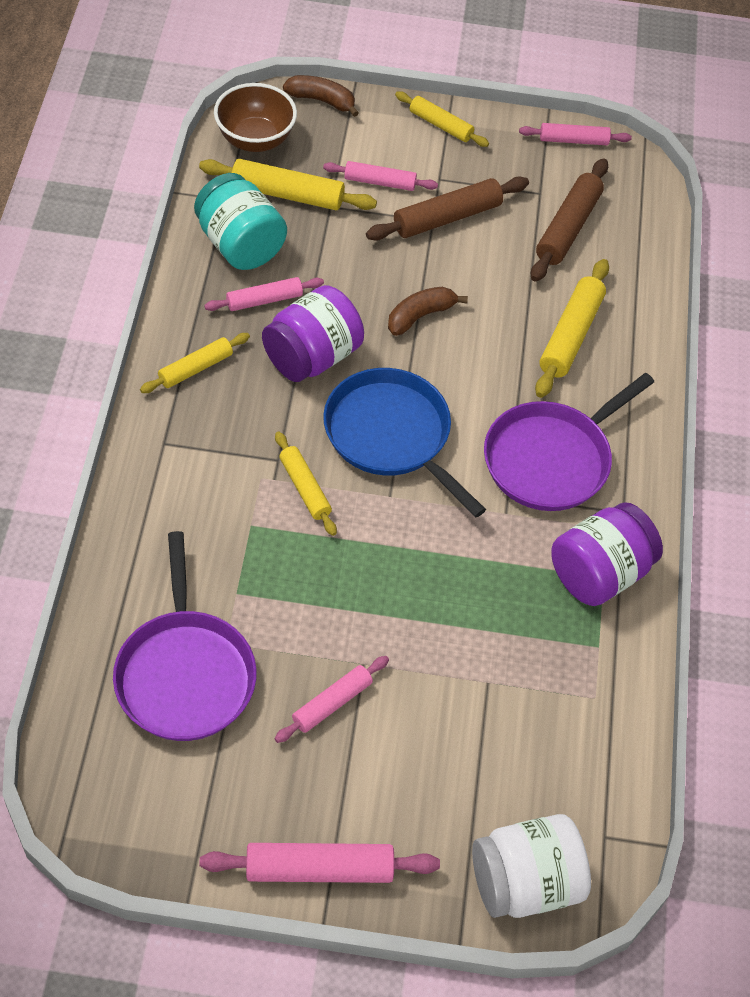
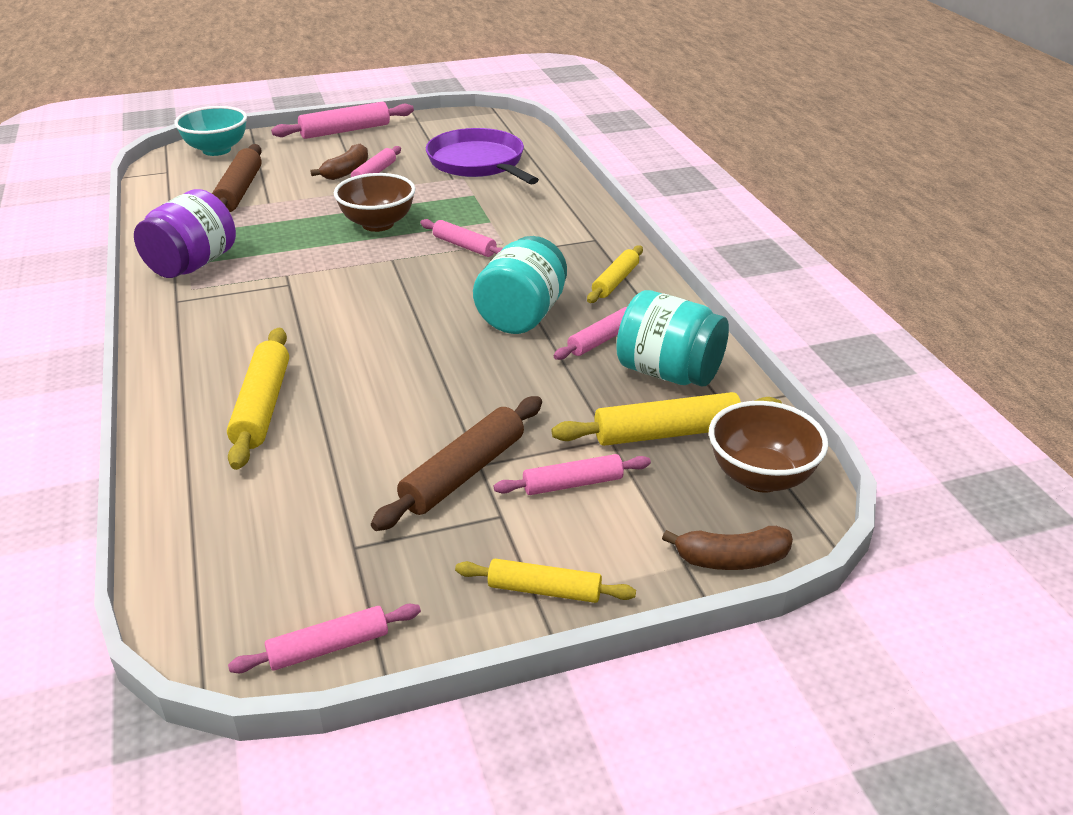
camera: 160 degrees right, 20 degrees down
(305, 488) = (464, 246): yellow rolling pin -> pink rolling pin
(312, 357) = (522, 316): purple jar -> turquoise jar
(377, 573) = (378, 224): none -> brown bowl
(391, 435) = (413, 290): blue pan -> none
(420, 316) = (438, 374): brown banana -> brown banana (346, 171)
(525, 882) = (216, 150): white jar -> turquoise bowl
(551, 459) = (255, 314): purple pan -> none
(568, 228) = (299, 515): brown rolling pin -> brown rolling pin (239, 191)

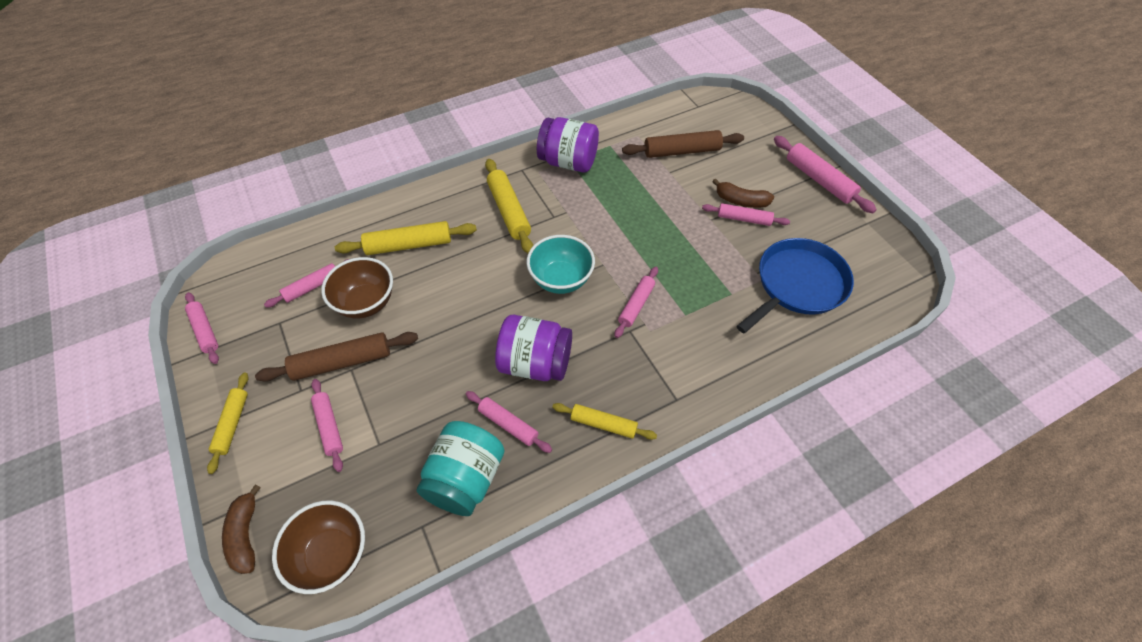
camera: 80 degrees right, 20 degrees up
(216, 150) = (745, 119): turquoise bowl -> turquoise bowl (561, 279)
(293, 510) = (312, 287): none -> pink rolling pin
(378, 224) = (656, 242): brown bowl -> brown bowl (366, 303)
(463, 473) = (342, 362): brown rolling pin -> brown rolling pin turned 45 degrees counterclockwise
(478, 163) = (798, 285): purple pan -> blue pan
(522, 316) = (535, 363): turquoise jar -> purple jar
(667, 433) = (385, 483): yellow rolling pin -> yellow rolling pin (509, 211)

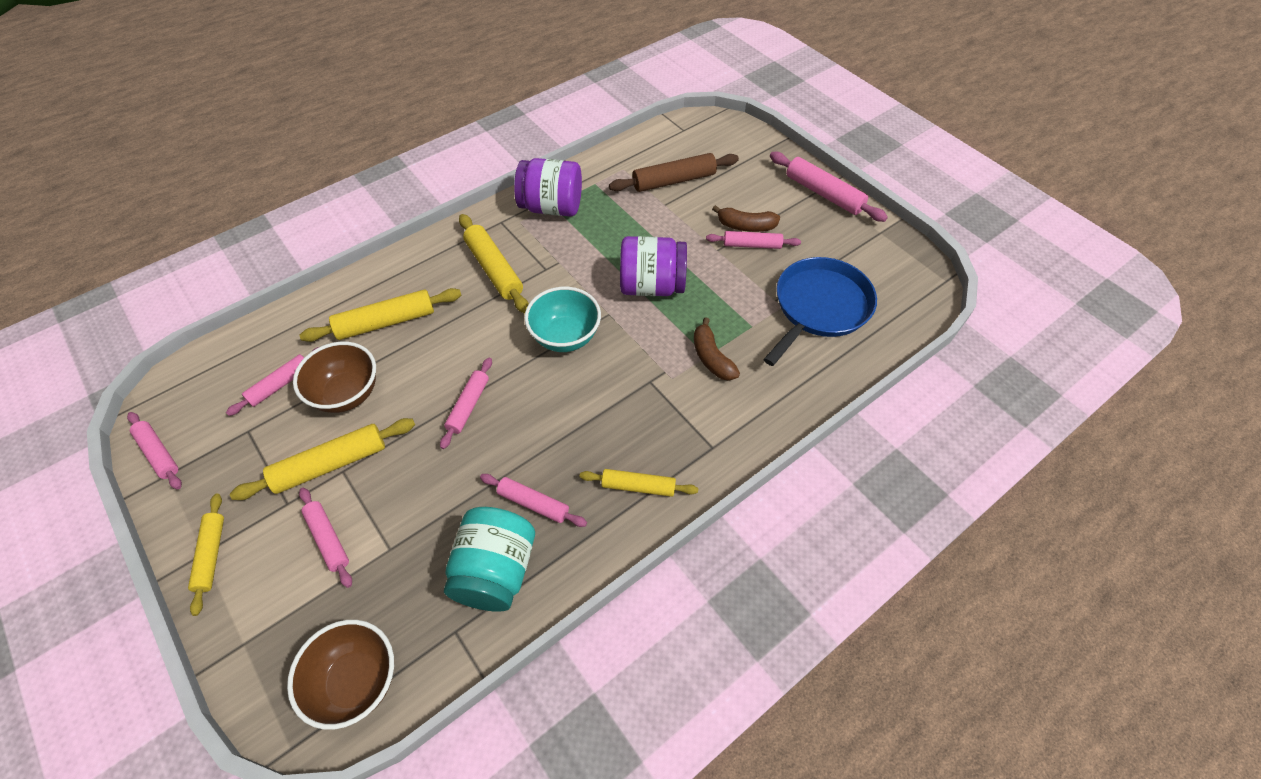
camera: 10 degrees left, 0 degrees up
(246, 535) = (250, 678): brown banana -> brown banana (711, 358)
(342, 362) = (330, 464): brown rolling pin -> yellow rolling pin
(535, 363) = (552, 432): purple jar -> purple jar (651, 286)
(636, 305) = (652, 353): pink rolling pin -> pink rolling pin (468, 406)

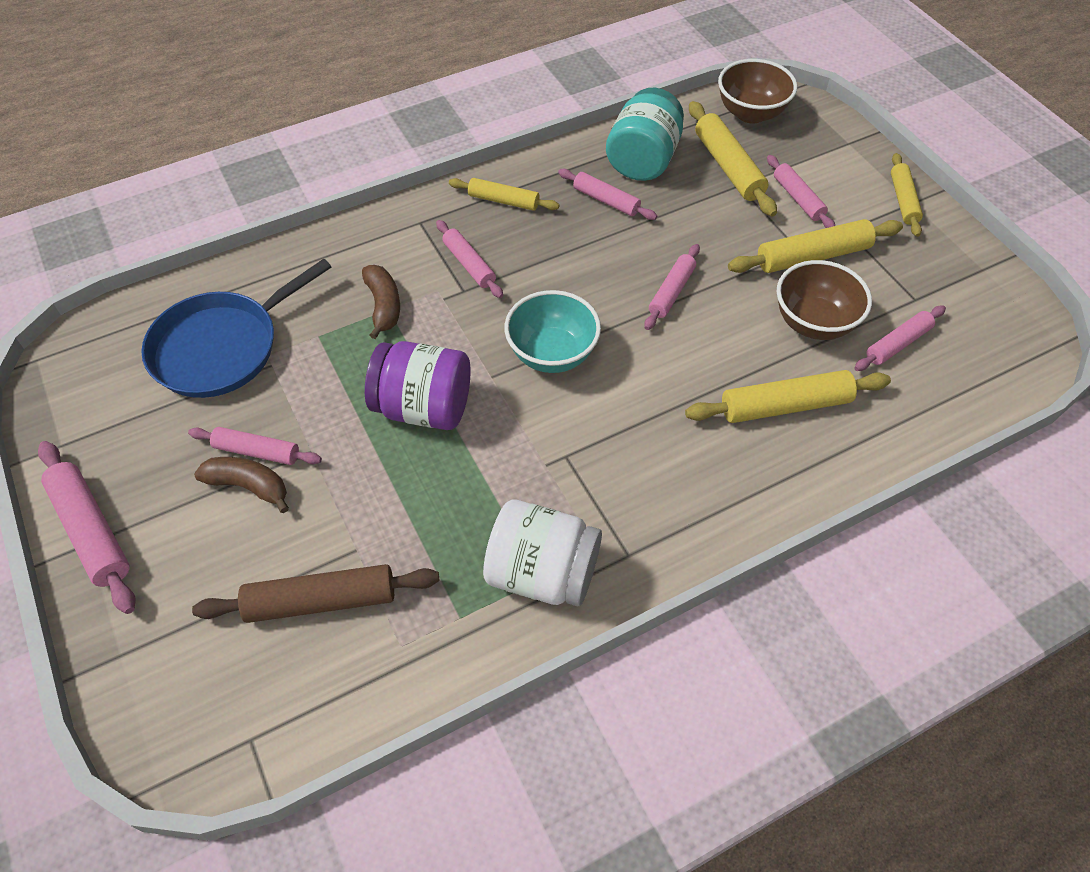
camera: 170 degrees left, 0 degrees up
(158, 453) = (1003, 289): pink rolling pin -> pink rolling pin (469, 264)
(494, 269) = (640, 466): yellow rolling pin -> yellow rolling pin (728, 167)
(551, 207) = (542, 573): purple jar -> white jar

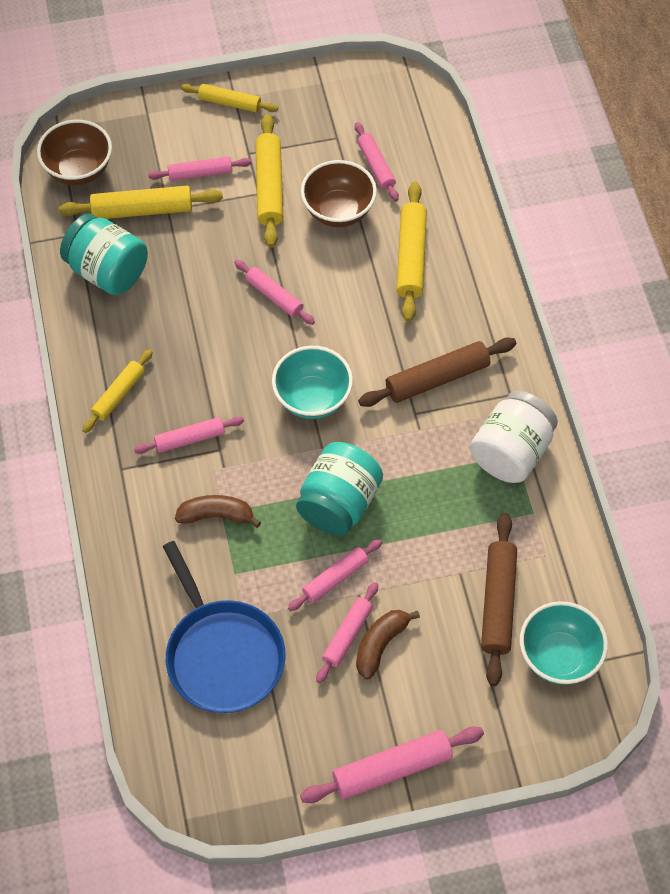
camera: 75 degrees left, 5 degrees up
(253, 690) = (558, 656): none -> turquoise bowl
(423, 407) = (339, 503): purple jar -> turquoise jar
(606, 200) = (149, 314): pink rolling pin -> pink rolling pin (335, 578)
(622, 469) = (437, 378): none -> brown rolling pin

